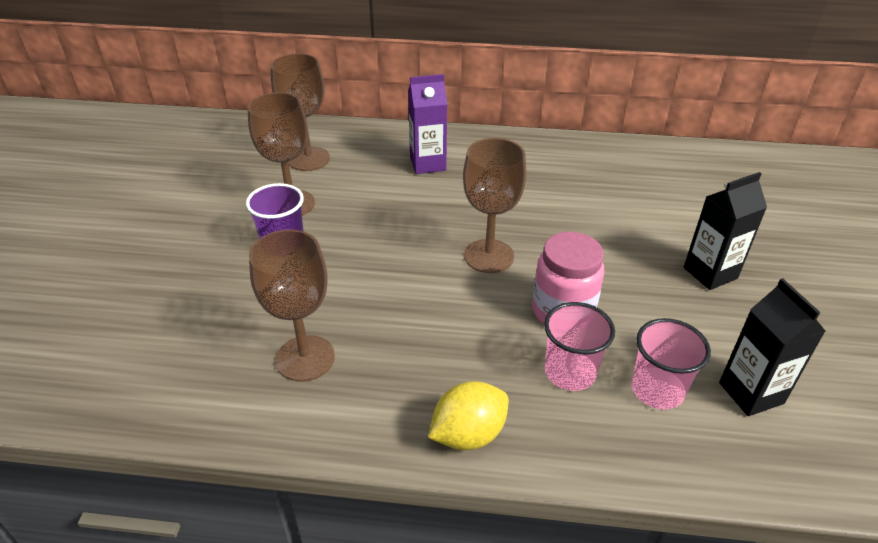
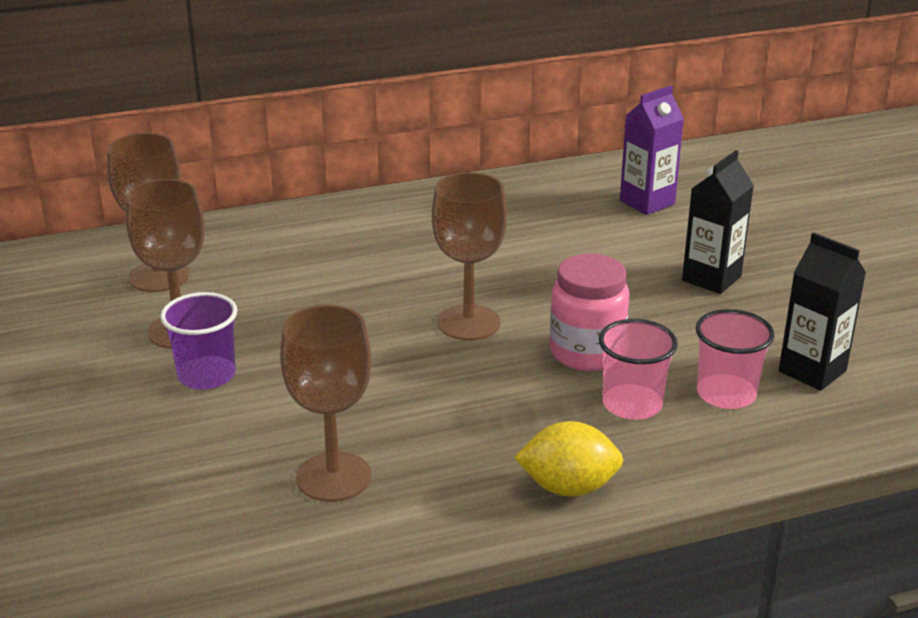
camera: 25 degrees left, 10 degrees down
(428, 164) = (322, 246): purple carton -> purple carton (647, 202)
(468, 434) = (568, 487): yellow lemon -> yellow lemon turned 60 degrees clockwise

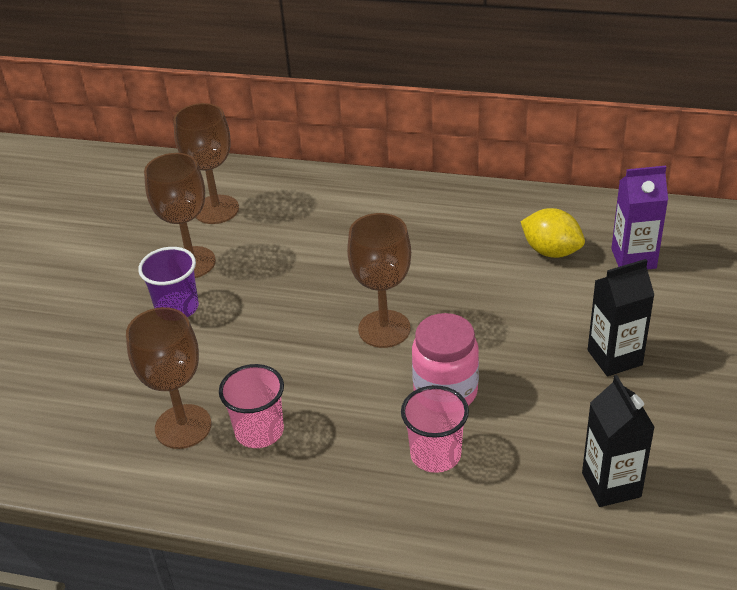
camera: 35 degrees right, 10 degrees up
(568, 487) = (323, 507): yellow lemon -> yellow lemon (551, 251)
(726, 394) = (517, 476): pink cup -> pink cup (259, 431)

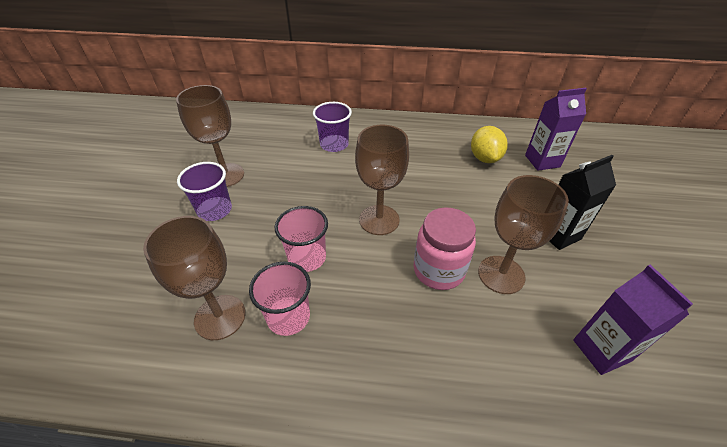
camera: 10 degrees left, 5 degrees up
(216, 209) = (243, 137): brown goblet -> brown goblet (501, 274)
(341, 224) = (334, 144): none -> purple cup
(435, 454) = (445, 330): pink cup -> pink cup (307, 258)
(551, 251) = (484, 158): yellow lemon -> yellow lemon turned 60 degrees clockwise
(611, 485) = (601, 350): black carton -> purple carton

